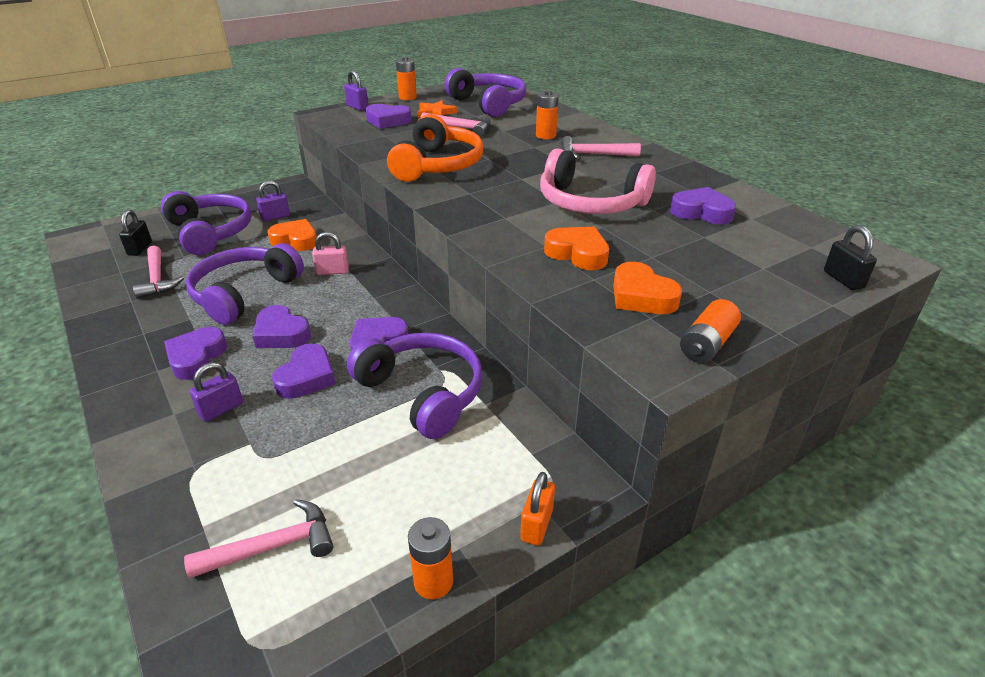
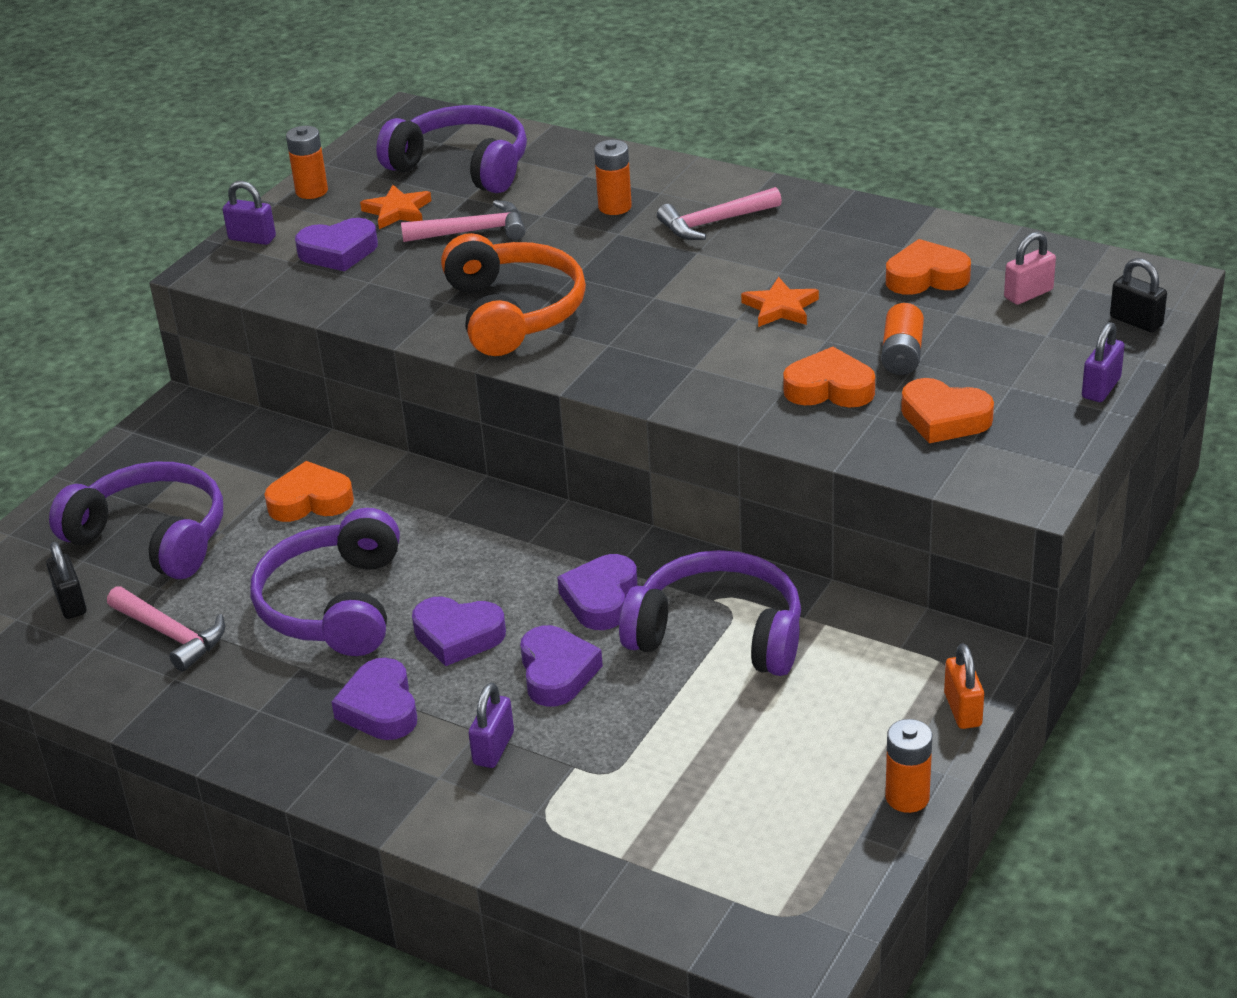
camera: 25 degrees left, 0 degrees up
(273, 547) = (718, 840): pink hammer -> none
(275, 217) = (227, 474): purple padlock -> purple padlock (1101, 388)
(332, 271) = (426, 527): pink padlock -> pink padlock (1028, 294)
(590, 203) = (780, 308): pink headphones -> orange star
(701, 212) = (926, 277): purple heart -> orange heart
(707, 344) = (1049, 450): orange battery -> orange battery (902, 354)

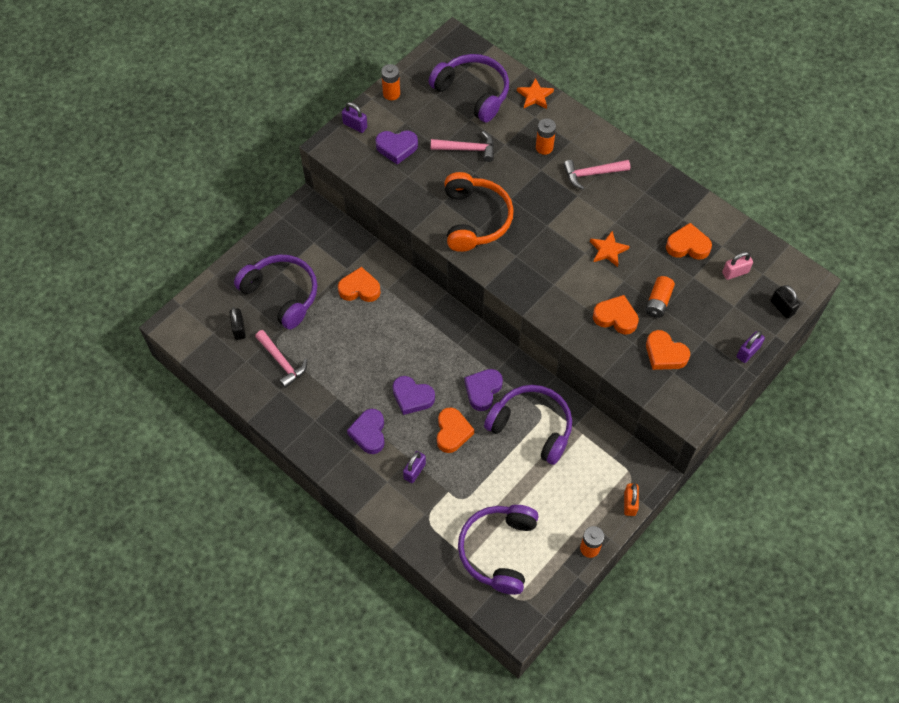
camera: 10 degrees right, 25 degrees up
(334, 605) = (359, 362): purple headphones -> purple headphones (498, 550)
(397, 211) = (432, 122): orange star -> orange star (535, 96)
(557, 672) = (452, 432): purple heart -> orange heart

